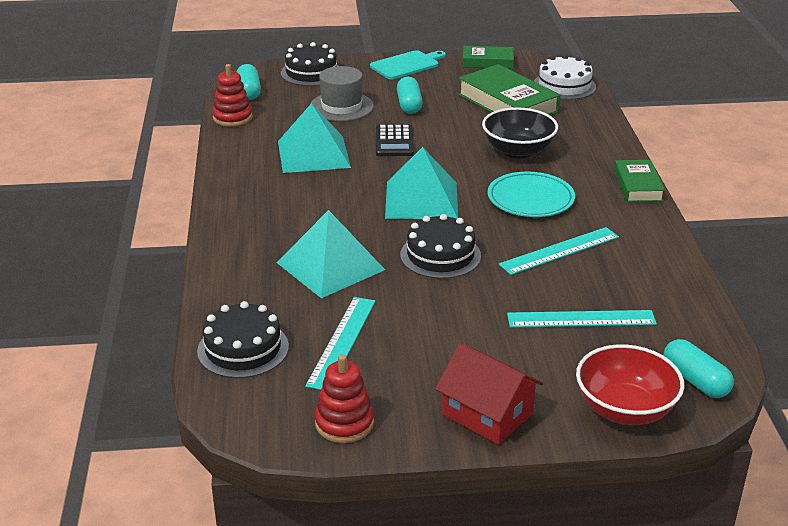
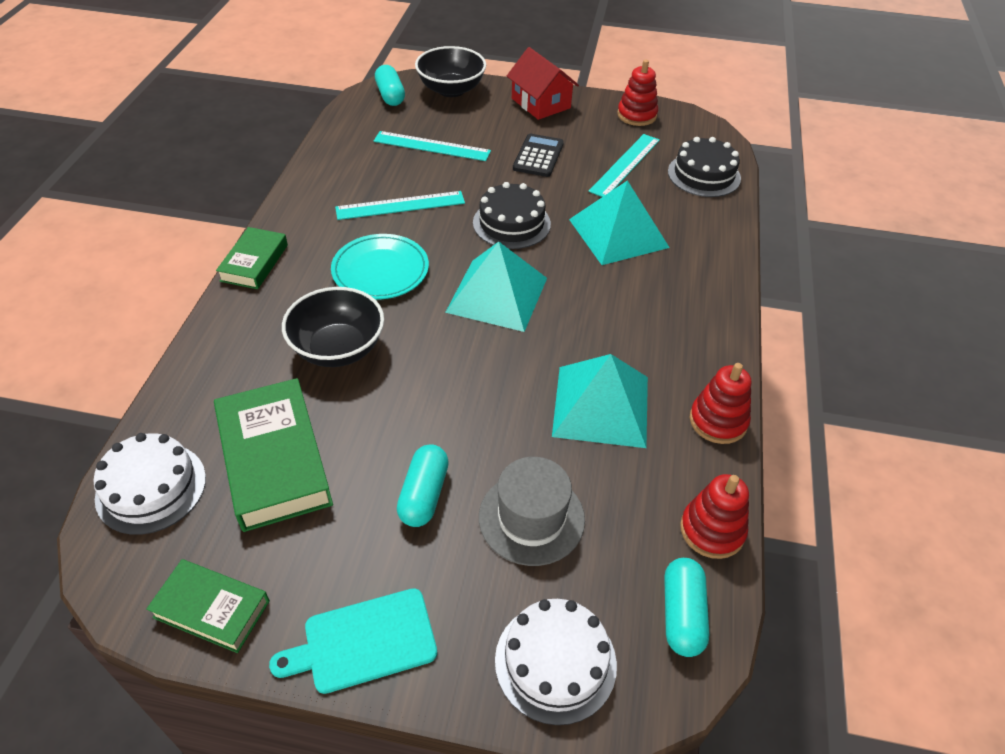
camera: 165 degrees left, 15 degrees up
(228, 159) = (718, 421): none -> red stacking toy
(311, 72) = (555, 662): black cake -> white cake
(394, 141) = (484, 407): black calculator -> black calculator (538, 156)
(625, 409) = (451, 90): red bowl -> black bowl

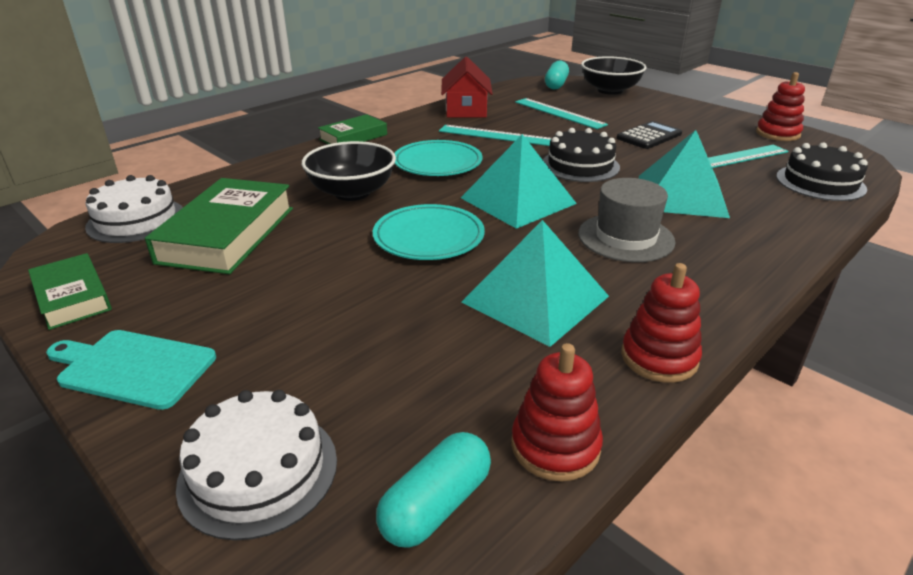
camera: 35 degrees right, 15 degrees down
(424, 494) = (303, 296): turquoise capsule -> none
(462, 375) = (428, 237): none -> turquoise plate
(531, 518) = (373, 350): grey hat -> grey hat (625, 237)
(541, 103) = (684, 110): red house -> red house (466, 110)

